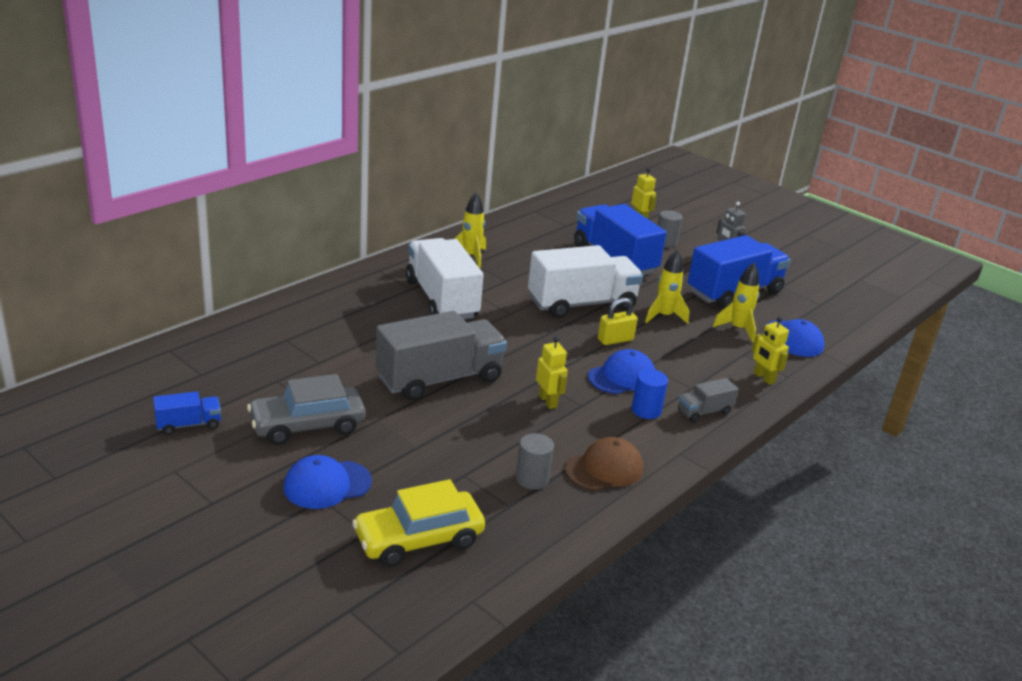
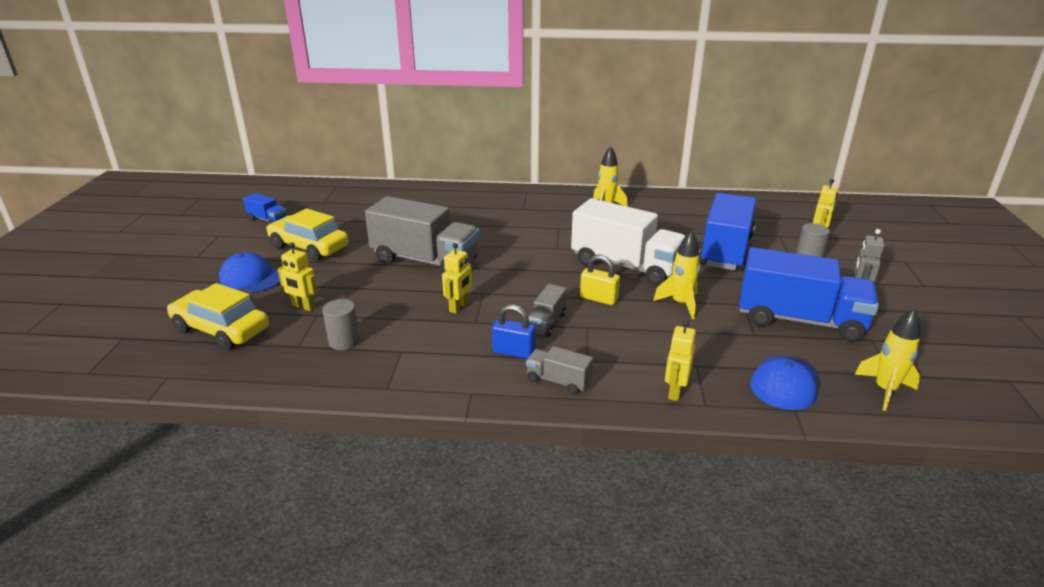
camera: 55 degrees right, 0 degrees up
(307, 425) = (309, 247): grey car -> yellow car
(437, 476) = (303, 307): none -> yellow robot
(441, 299) = (529, 221): white truck -> none
(604, 469) = (397, 366): brown cap -> none
(622, 377) = (546, 322): blue cap -> grey truck
(646, 410) = (513, 352): blue cylinder -> blue padlock
(737, 329) = (736, 346): yellow rocket -> yellow rocket (885, 390)

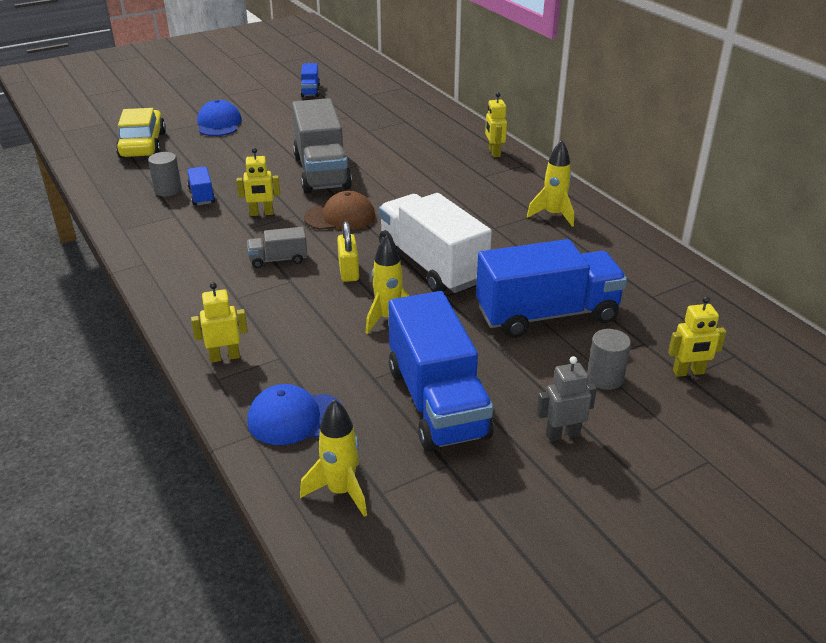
camera: 55 degrees right, 5 degrees up
(303, 307) = (199, 157): yellow robot -> yellow robot (494, 152)
(309, 247) = (287, 122): yellow car -> none
(382, 326) = (202, 195): none -> blue truck
(511, 276) = (340, 217): none -> brown cap
(513, 352) = (217, 260): blue padlock -> none
(558, 381) = (192, 294): grey truck -> none
(625, 266) = (432, 265): white truck -> white truck turned 150 degrees clockwise

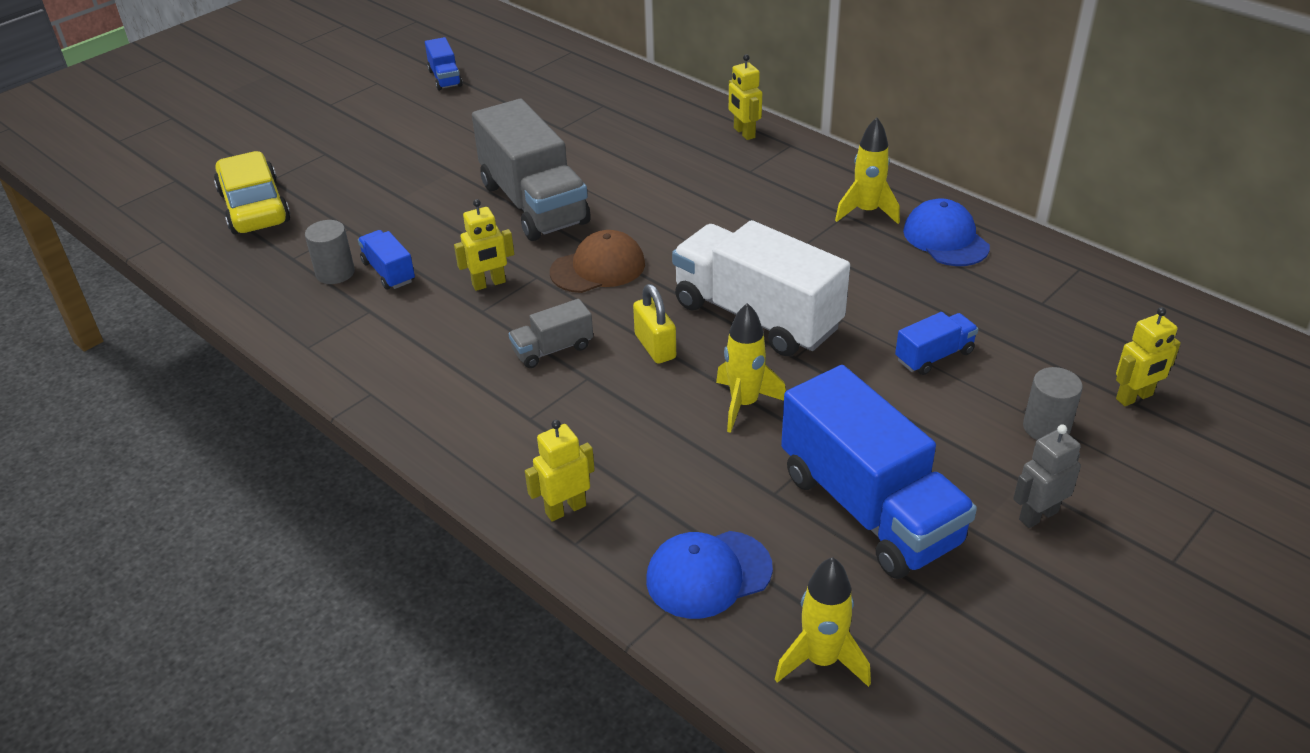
camera: 15 degrees left, 5 degrees up
(219, 124) = (345, 153): blue cap -> blue cap (945, 238)
(547, 315) = (934, 356): blue truck -> blue truck, size x0.46

